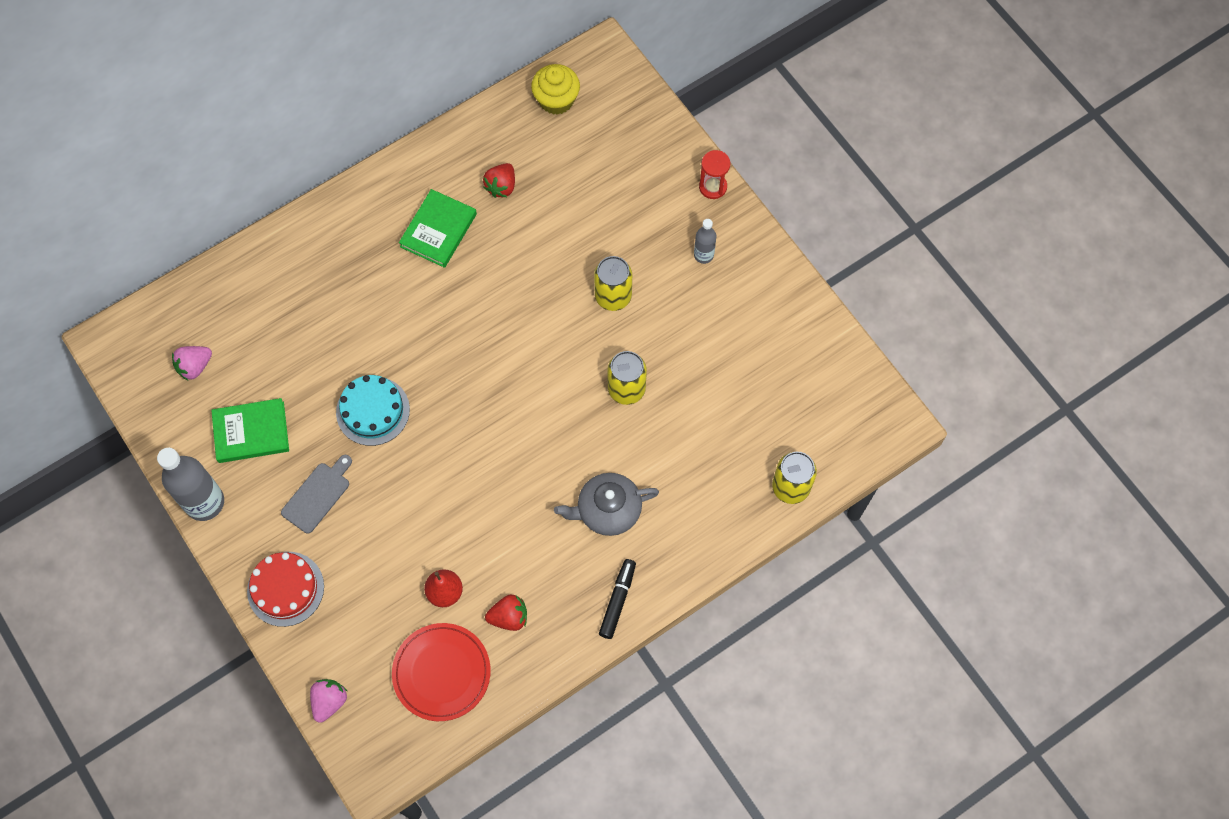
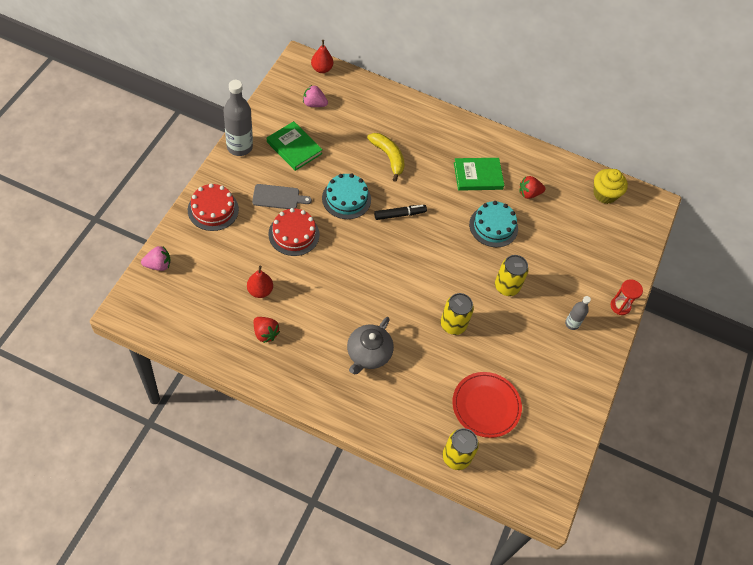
camera: 50 degrees right, 10 degrees down
(141, 323) = (321, 69): none -> red pear
(341, 322) = (388, 157): none -> yellow banana
(386, 506) = (294, 234): none -> red cake
(441, 673) = (209, 314): red plate -> red plate (486, 406)
(522, 258) = (493, 226): none -> turquoise cake
(607, 510) = (368, 354): grey teapot -> grey teapot turned 105 degrees counterclockwise
(617, 600) = (313, 390): black marker -> black marker (399, 214)

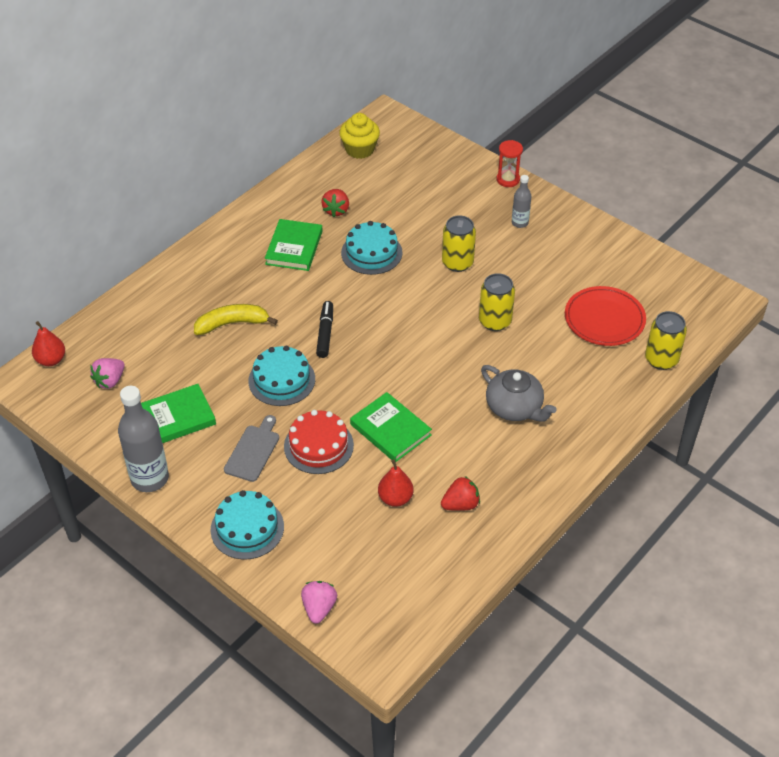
camera: 65 degrees left, 10 degrees down
(213, 209) = (247, 528): red cake -> turquoise cake
(321, 275) = (390, 430): none -> green book

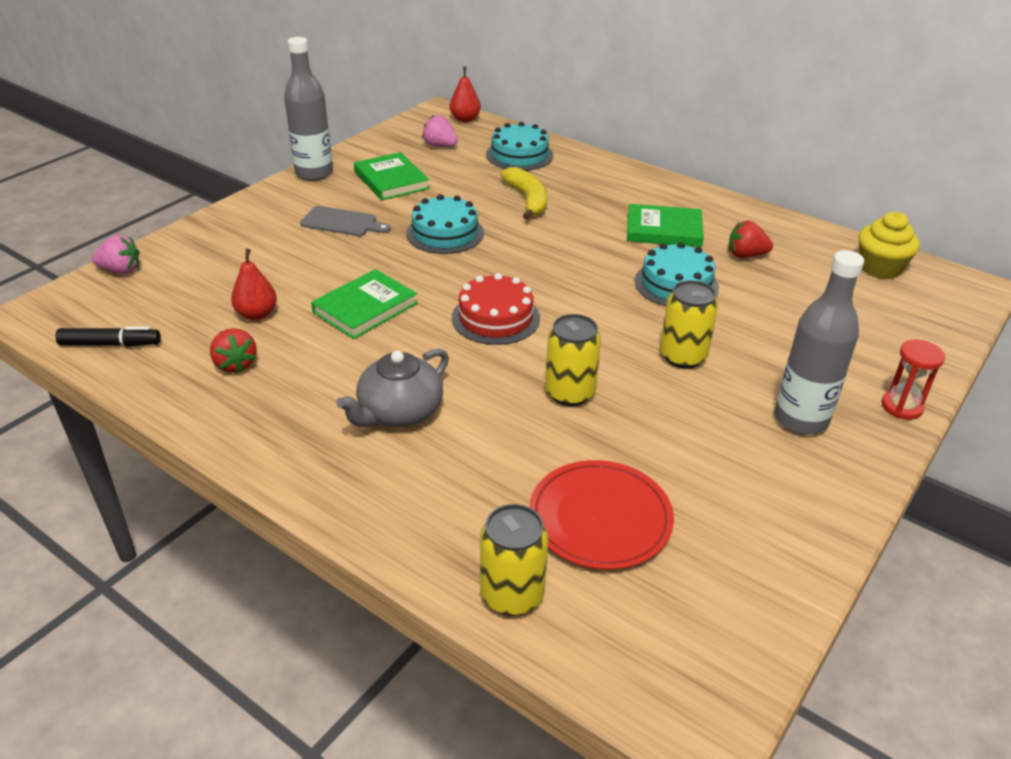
camera: 85 degrees right, 10 degrees down
(247, 528) = (239, 225): turquoise cake -> turquoise cake (519, 155)
(318, 446) = (345, 260): red cake -> red cake (495, 318)
(325, 333) = (522, 257): black marker -> black marker (110, 344)
(519, 223) = (801, 419): grey bottle -> grey bottle, size x1.89

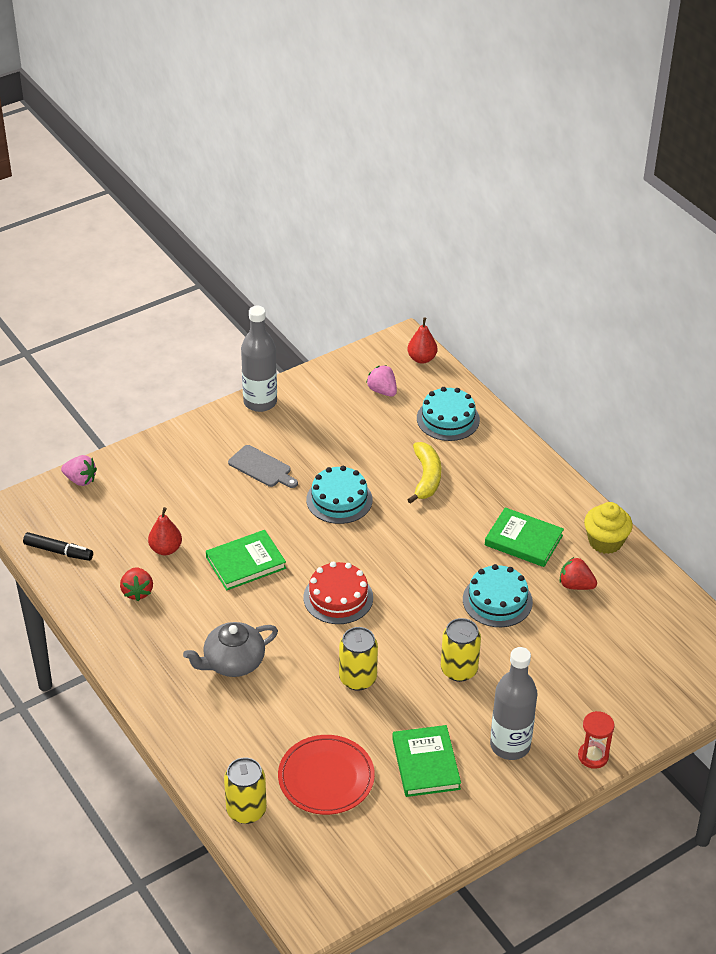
camera: 20 degrees right, 5 degrees up
(391, 180) = (321, 426): green book -> green book (426, 764)
(880, 268) = (681, 627): yellow cupcake -> yellow cupcake (605, 541)

